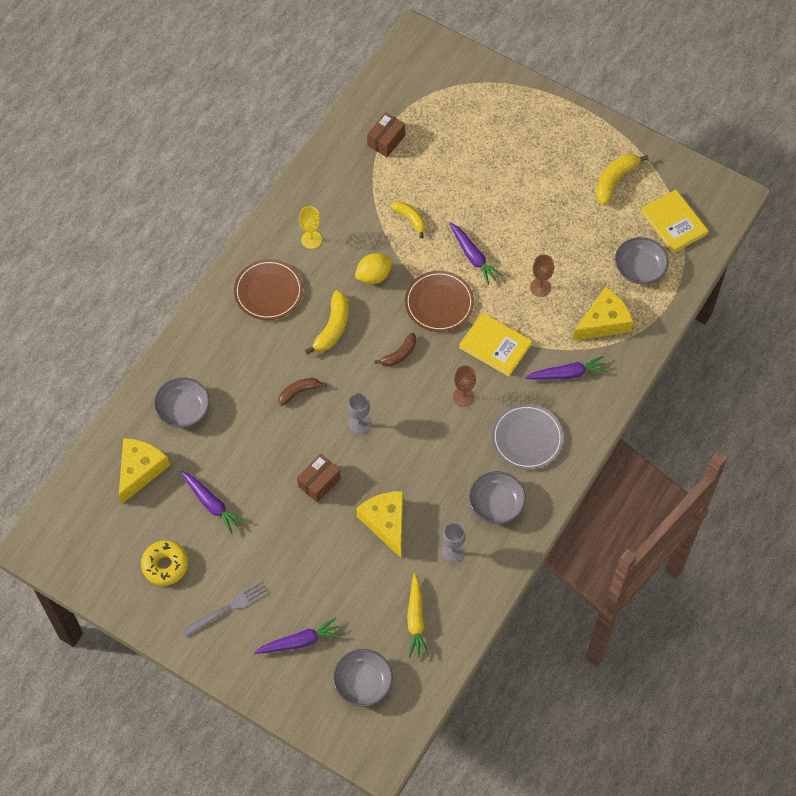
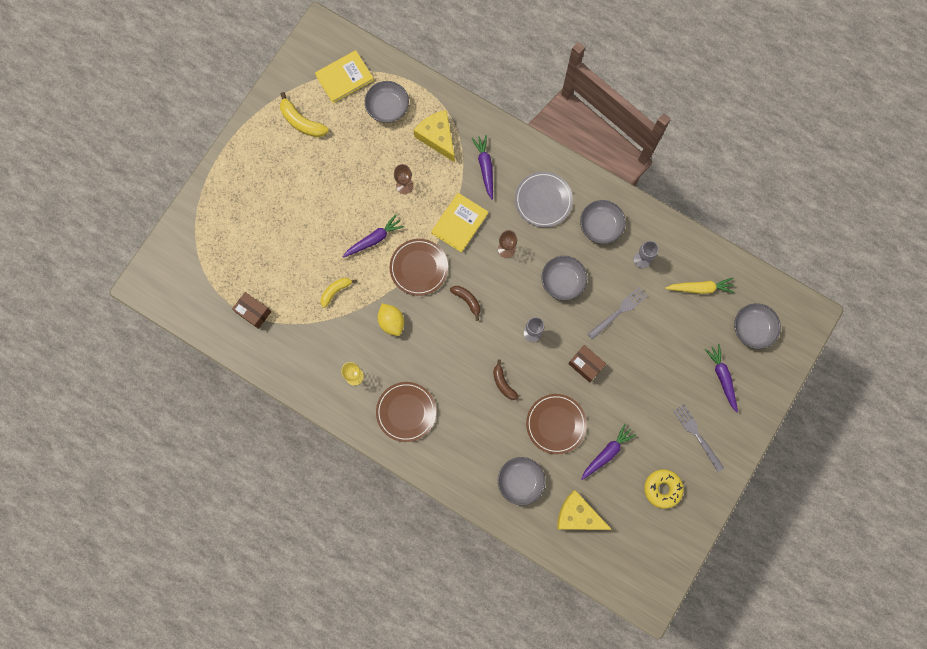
camera: 90 degrees left, 15 degrees up
(248, 448) = (556, 424): none -> brown plate
(333, 327) = (442, 356): yellow banana -> none
(386, 523) = (619, 311): yellow cheese -> grey fork
(424, 459) = (563, 281): none -> grey bowl

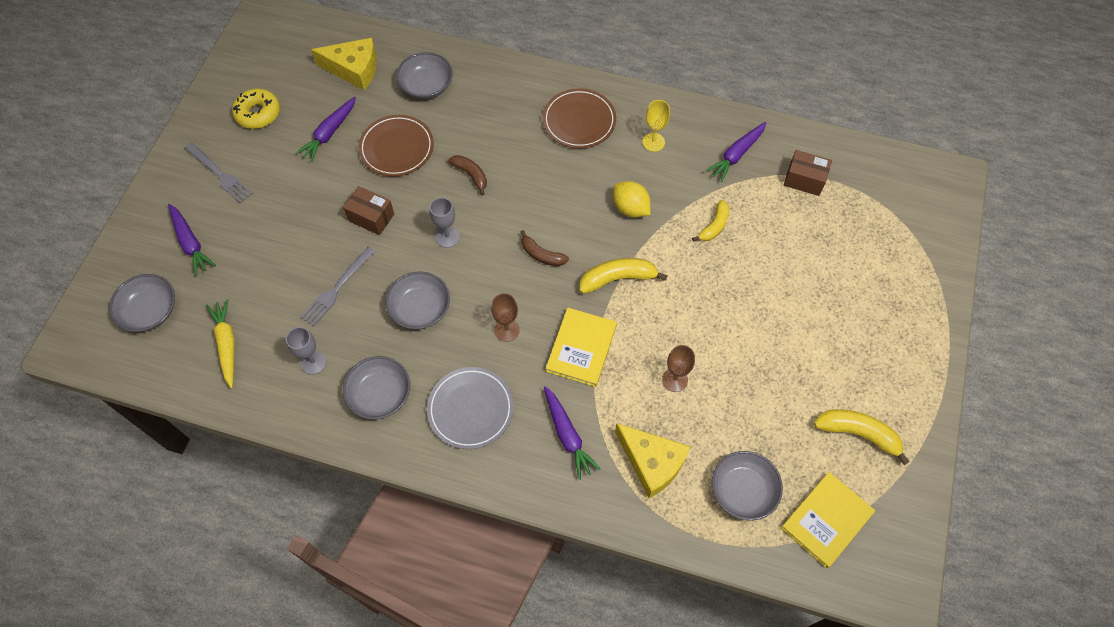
camera: 165 degrees right, 15 degrees down
(374, 239) = (690, 299): purple carrot -> purple carrot (736, 155)
(419, 268) = (618, 278): brown plate -> yellow banana
(700, 288) = (227, 344): yellow carrot -> yellow carrot turned 90 degrees clockwise

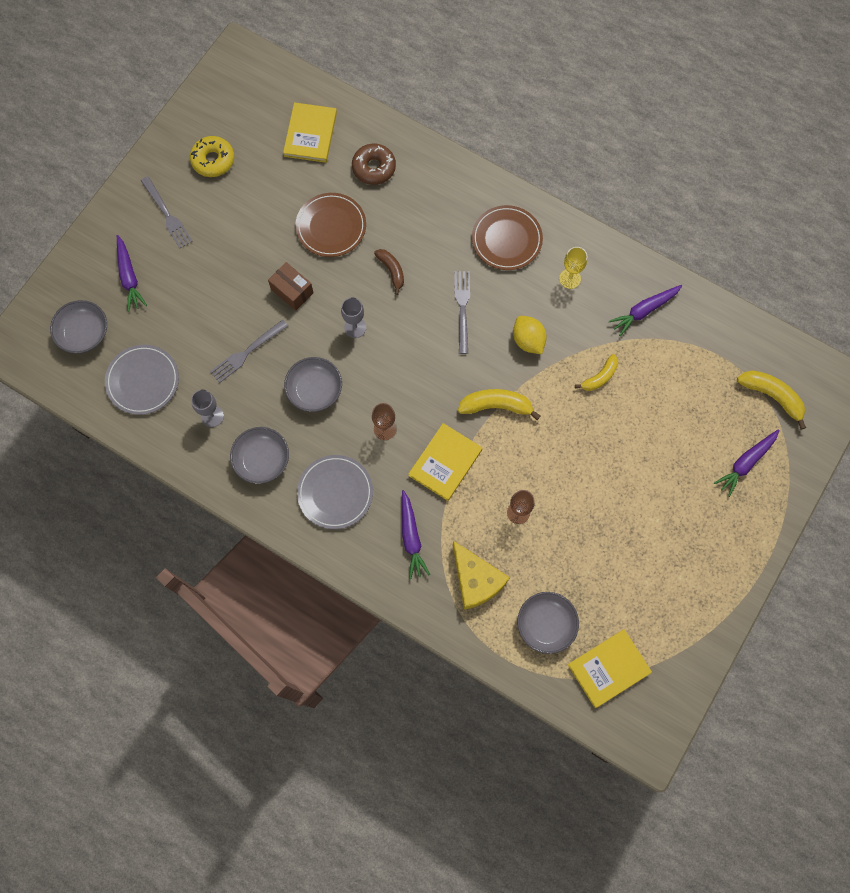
camera: 15 degrees right, 10 degrees up
(227, 344) = (143, 381): yellow carrot -> grey plate
(329, 133) = (273, 196): purple carrot -> purple carrot (745, 463)
(354, 69) = (310, 134): yellow cheese -> yellow book
(426, 85) = (374, 168): grey bowl -> brown donut
(541, 255) = (434, 366): brown banana -> none
(553, 193) = (462, 307): none -> grey fork
(804, 180) = (699, 352): brown box -> none
(858, 433) = (663, 602): yellow banana -> yellow banana (772, 396)

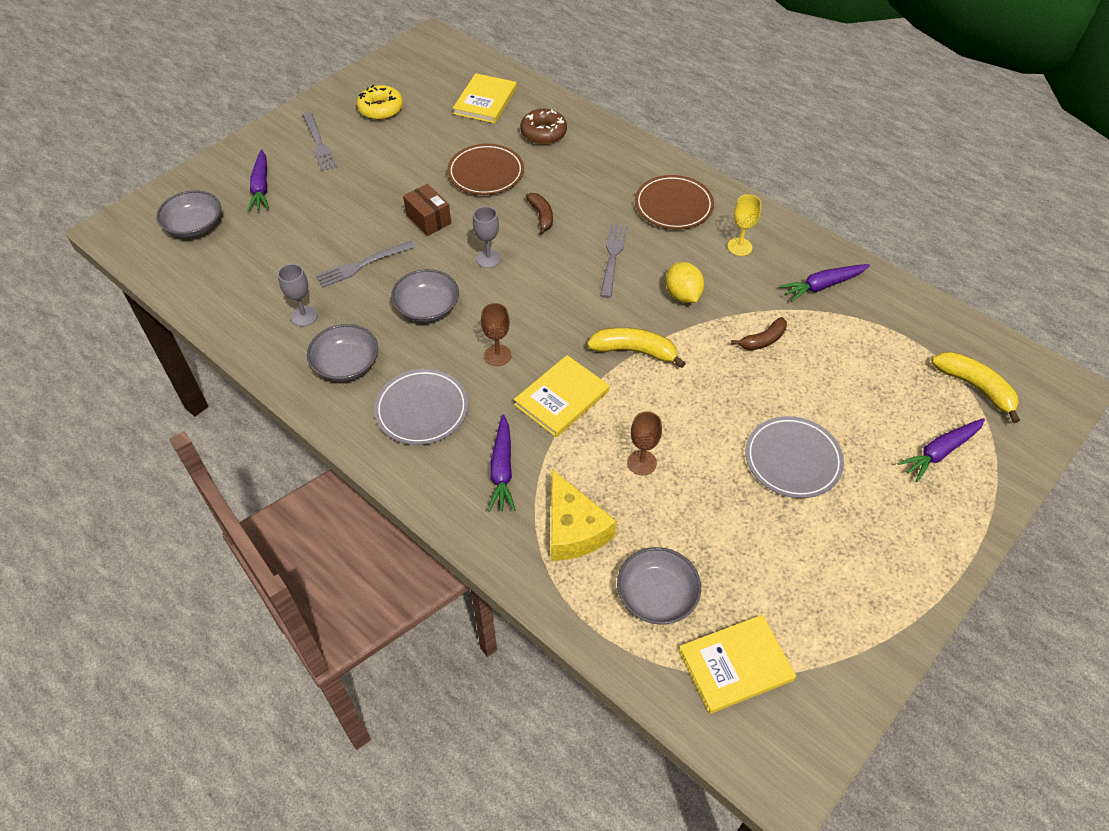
camera: 10 degrees right, 20 degrees down
(143, 381) = (240, 275): grey plate -> grey plate (793, 459)
(600, 377) = (763, 340): yellow banana -> brown banana

